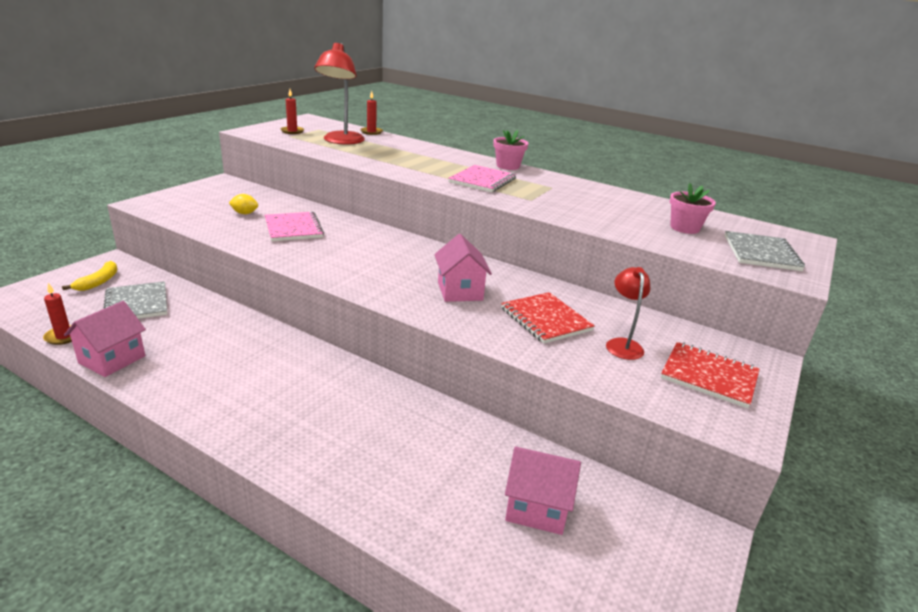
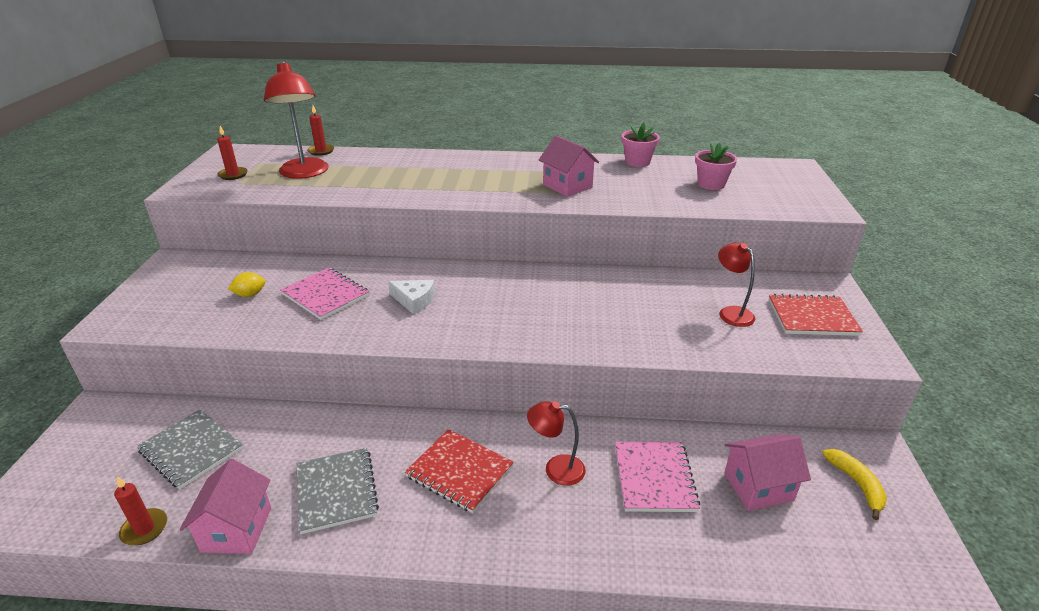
camera: 25 degrees left, 5 degrees up
(98, 282) = (110, 441): yellow banana -> yellow banana (856, 484)
(351, 250) = (414, 301): none -> white cheese
(367, 416) = (556, 469): none -> red lamp
(460, 291) = (559, 309): pink house -> pink house (567, 186)
(482, 181) = (500, 183): pink notebook -> pink notebook (654, 478)
(508, 166) = (502, 158): pink flower pot -> pink flower pot (637, 162)
(545, 319) = (654, 311): red notebook -> red notebook (459, 472)
(761, 253) = (785, 192): grey notebook -> grey notebook (336, 491)

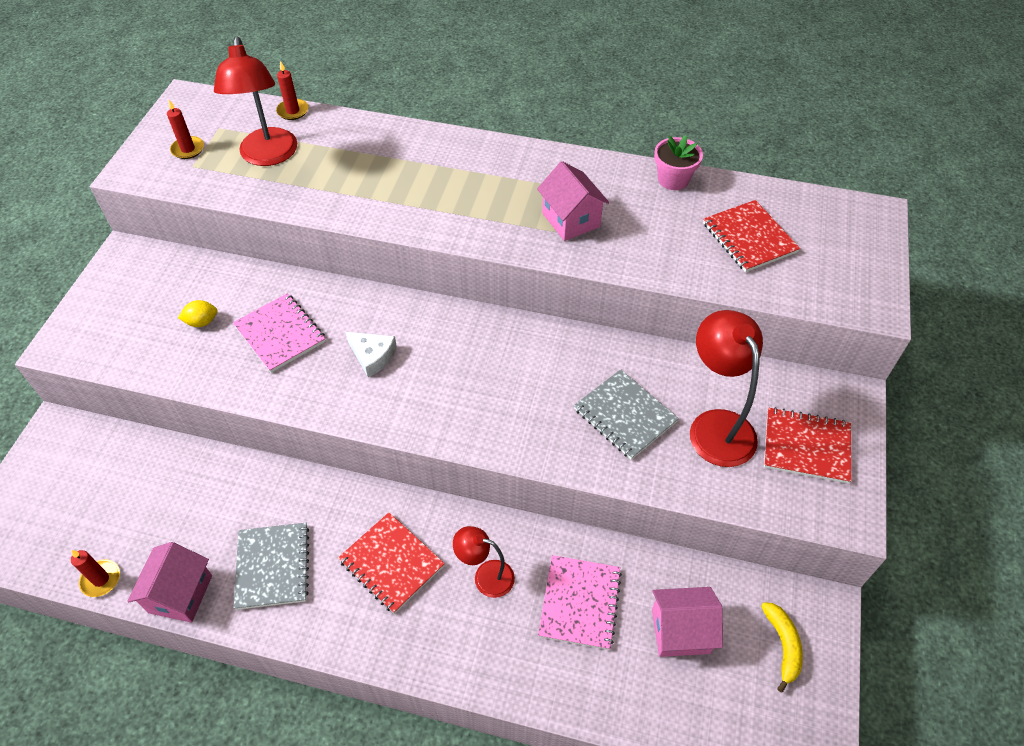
camera: 10 degrees right, 20 degrees up
(191, 450) = (143, 495): grey notebook -> grey notebook (625, 415)
(711, 184) = (749, 238): pink flower pot -> red notebook
(731, 312) = (716, 425): red lamp -> red lamp, size x1.71

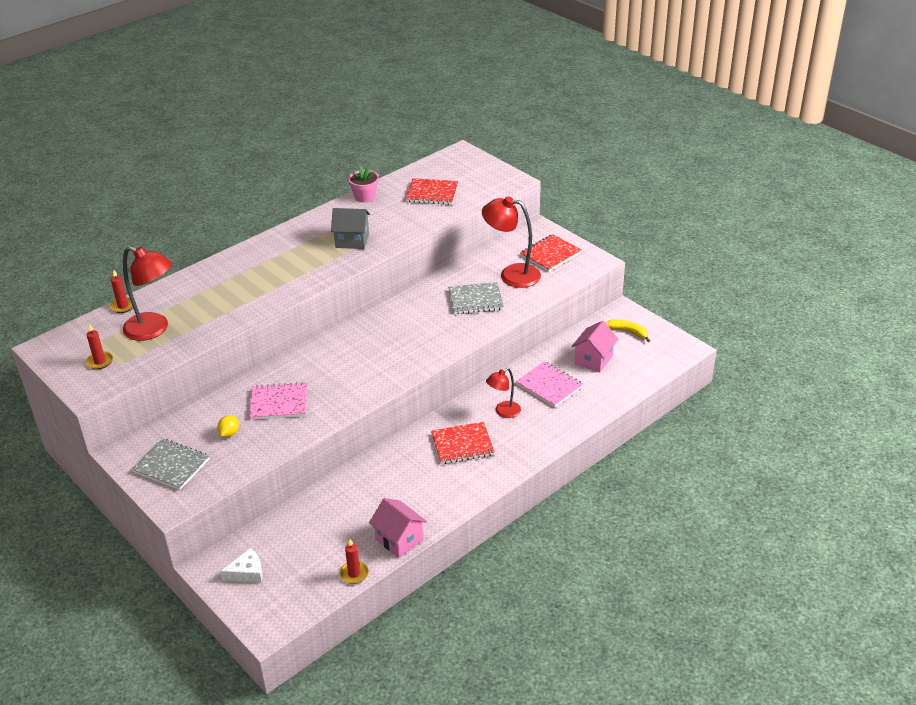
camera: 55 degrees left, 15 degrees down
(273, 566) = (418, 493): grey notebook -> grey notebook (171, 465)
(372, 356) = (338, 372): white cheese -> white cheese (247, 572)
(571, 220) = (352, 240): pink house -> grey house

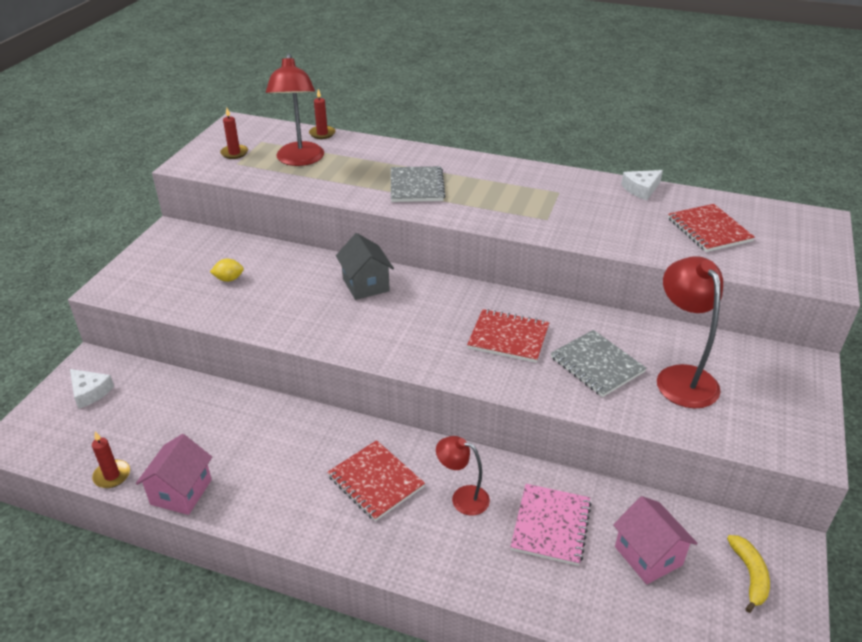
camera: 60 degrees right, 0 degrees up
(171, 465) = (164, 265): grey notebook -> grey notebook (416, 186)
(279, 403) = (294, 291): pink notebook -> none
(352, 240) = (552, 211): grey house -> grey house (366, 285)
(365, 197) = (641, 189): pink flower pot -> white cheese
(550, 254) = (766, 397): red notebook -> red notebook (508, 337)
(593, 359) = (648, 556): pink house -> pink house turned 60 degrees clockwise

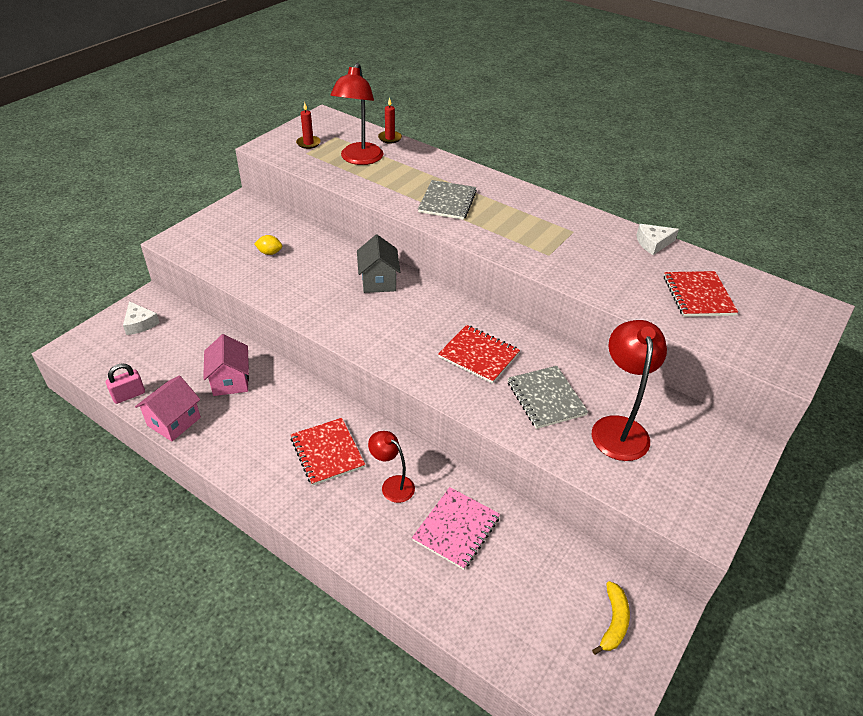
camera: 15 degrees right, 5 degrees up
(112, 475) = (129, 395): red candle -> pink padlock
(648, 556) = (529, 579): pink house -> pink house (230, 381)

